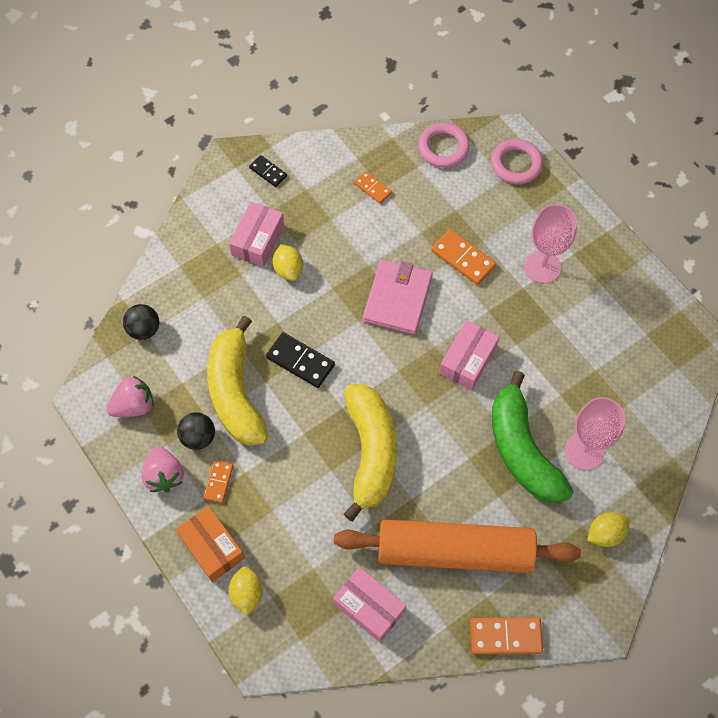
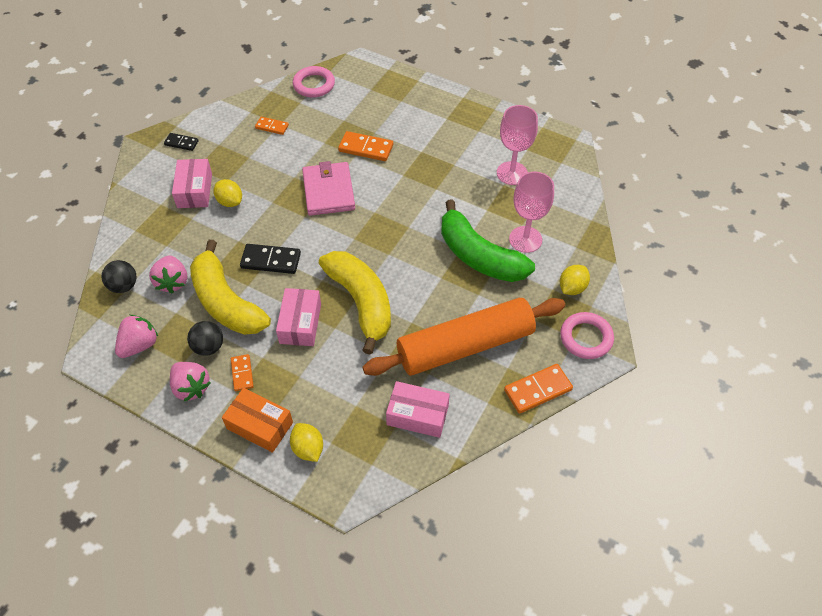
camera: 25 degrees left, 10 degrees down
(193, 345) = (172, 282): none -> pink strawberry
(468, 360) = (405, 212): pink box -> pink box (300, 323)
(516, 164) = (374, 78): pink ring -> pink ring (586, 338)
(542, 267) = (428, 134): pink goblet -> pink goblet (512, 173)

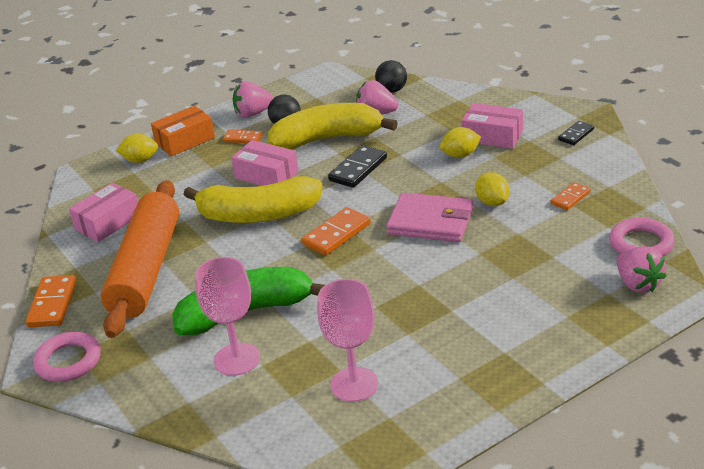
camera: 120 degrees right, 20 degrees down
(139, 345) = (319, 94): pink strawberry -> pink strawberry (638, 284)
(366, 148) = (486, 263): orange domino -> orange domino (336, 234)
(572, 288) = (137, 375): yellow lemon -> yellow lemon (492, 202)

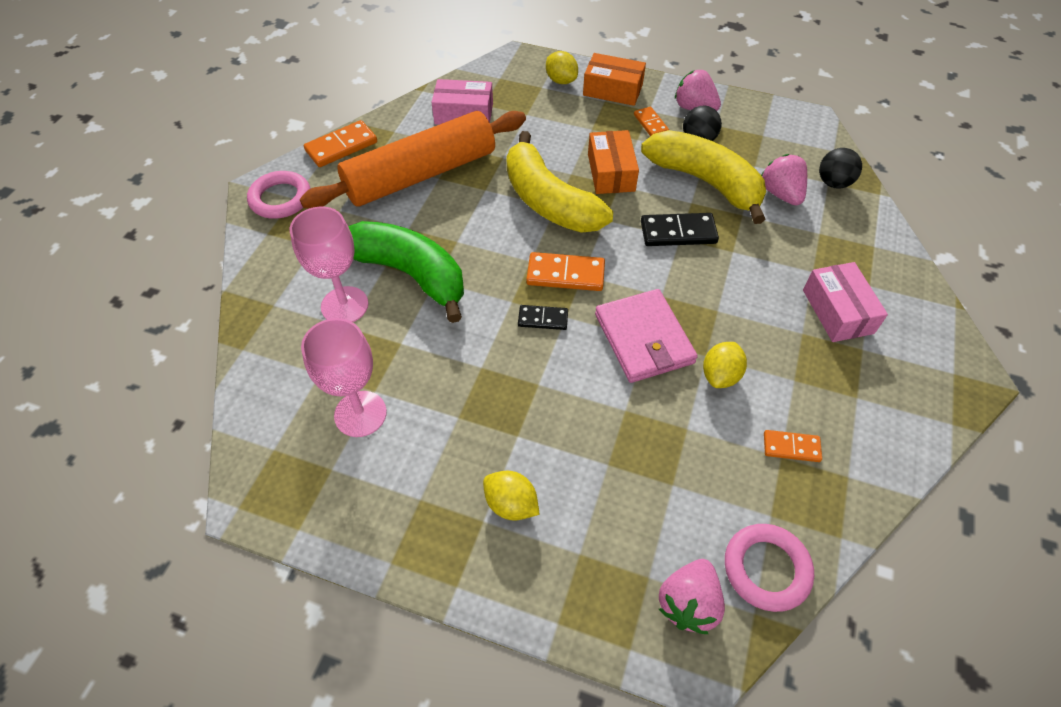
camera: 50 degrees right, 20 degrees up
(266, 175) = (611, 172): pink box -> orange box
(460, 155) = (777, 302): yellow lemon -> yellow lemon (511, 504)
(576, 134) = (917, 390): black domino -> black domino (543, 319)

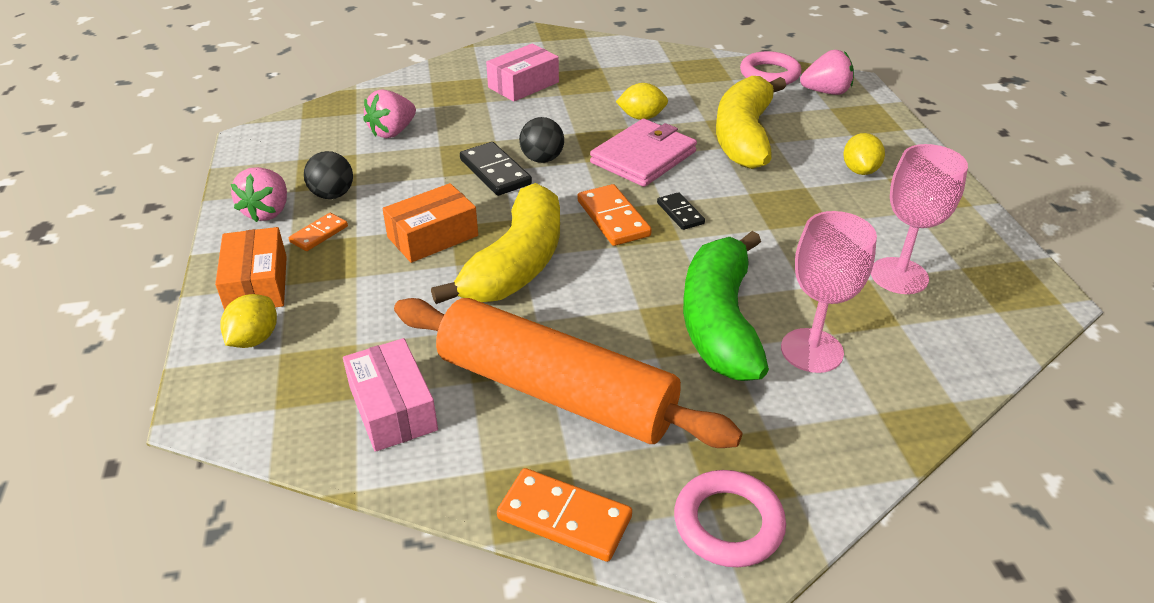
camera: 120 degrees left, 15 degrees down
(705, 182) = (404, 174): yellow banana -> yellow banana (744, 136)
(791, 447) = (672, 81): orange domino -> none
(833, 183) = (355, 110): black ball -> black ball (542, 159)

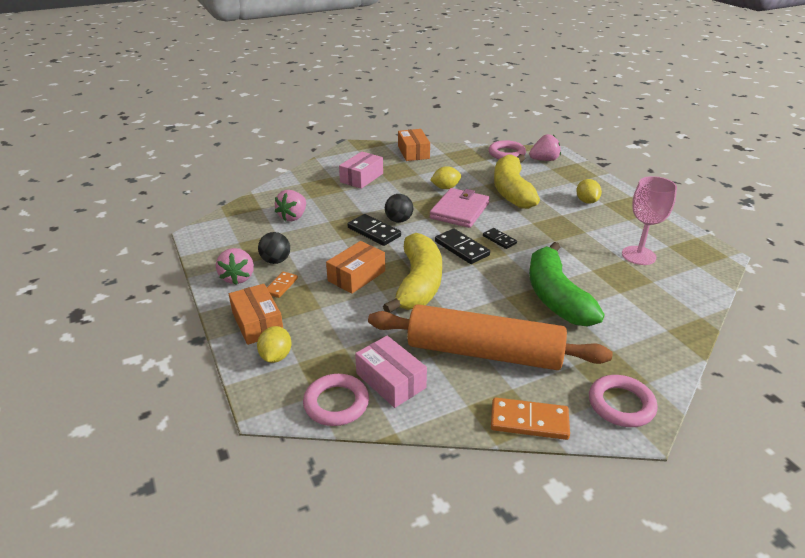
camera: 15 degrees left, 5 degrees down
(297, 427) = (336, 403): none -> pink ring
(613, 218) = (461, 248): orange domino -> black domino
(623, 54) = (413, 152): none -> orange box
(811, 350) = (614, 303): pink goblet -> none

